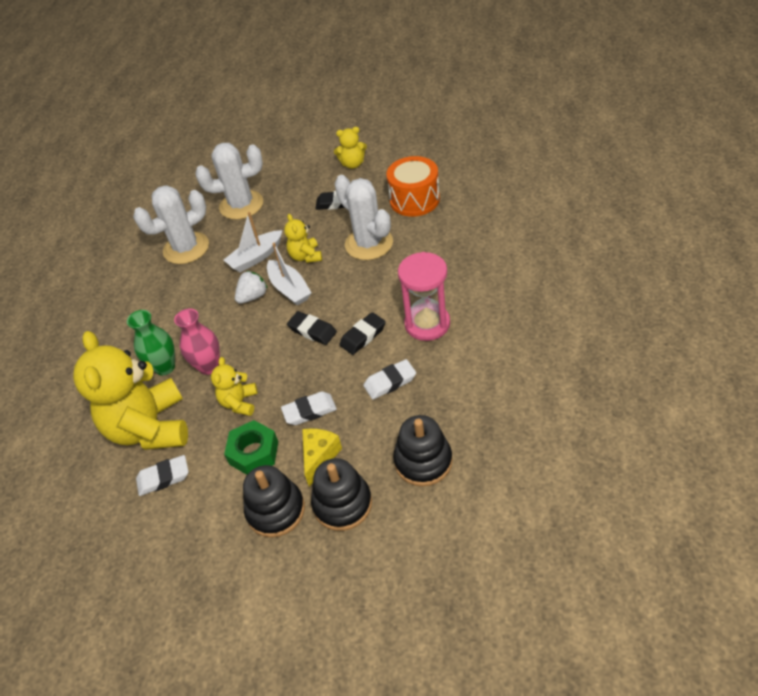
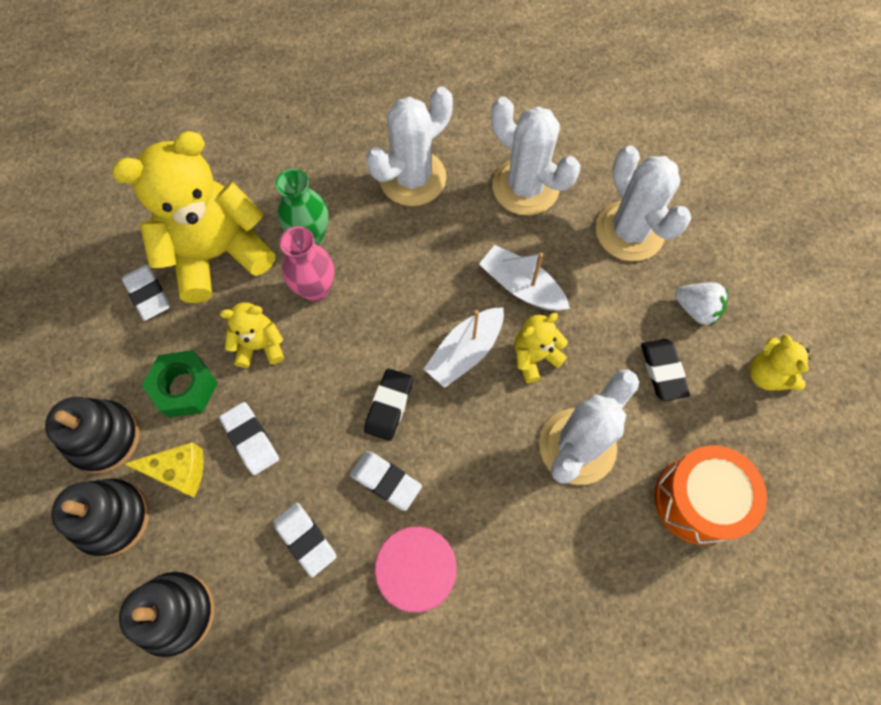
camera: 70 degrees right, 20 degrees up
(148, 305) = (412, 178): none -> white cactus
(253, 296) = (444, 306): white strawberry -> white strawberry (696, 309)
(363, 336) = (386, 481): black eraser -> white eraser

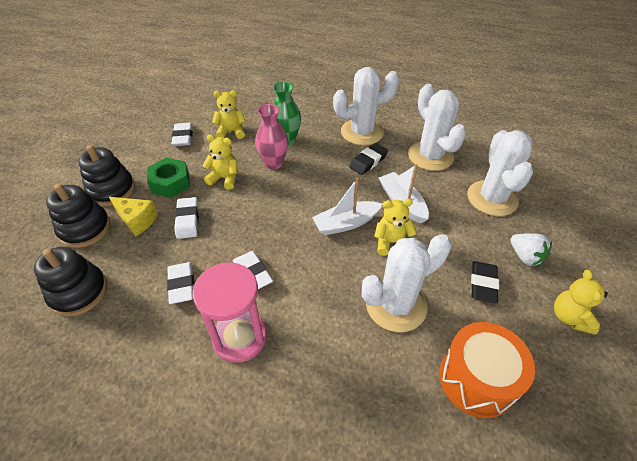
camera: 25 degrees right, 20 degrees down
(217, 253) = (231, 132): yellow teddy bear -> yellow teddy bear, size x0.47
(389, 406) = (280, 234): black eraser -> black eraser (368, 161)

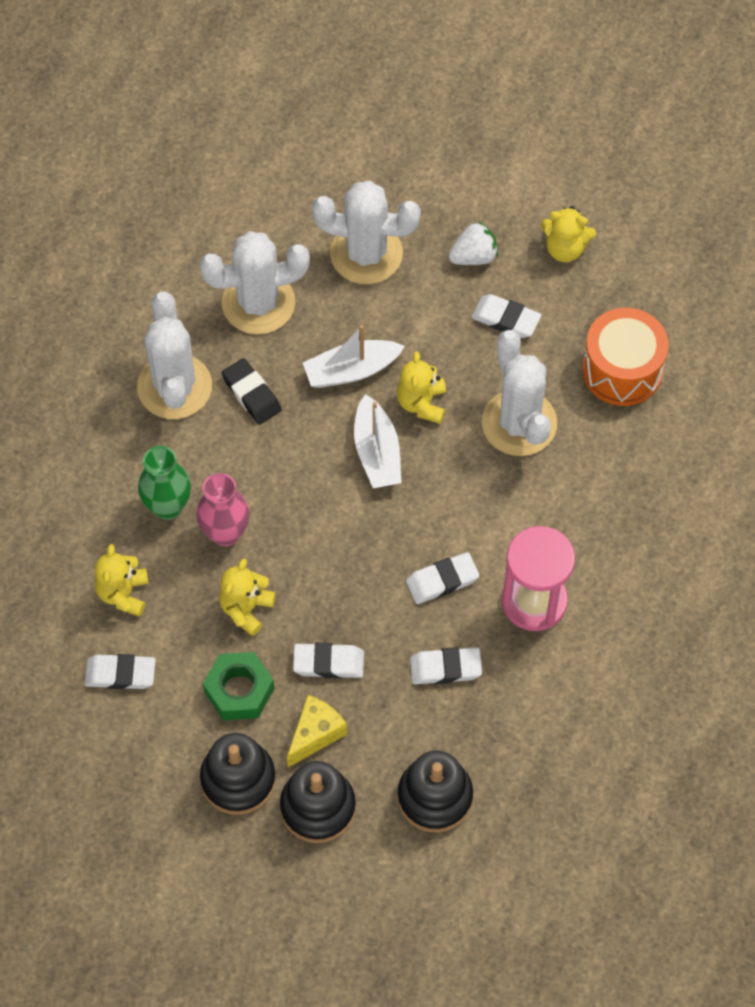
camera: 80 degrees left, 15 degrees up
(483, 284) = (506, 319): black eraser -> white eraser

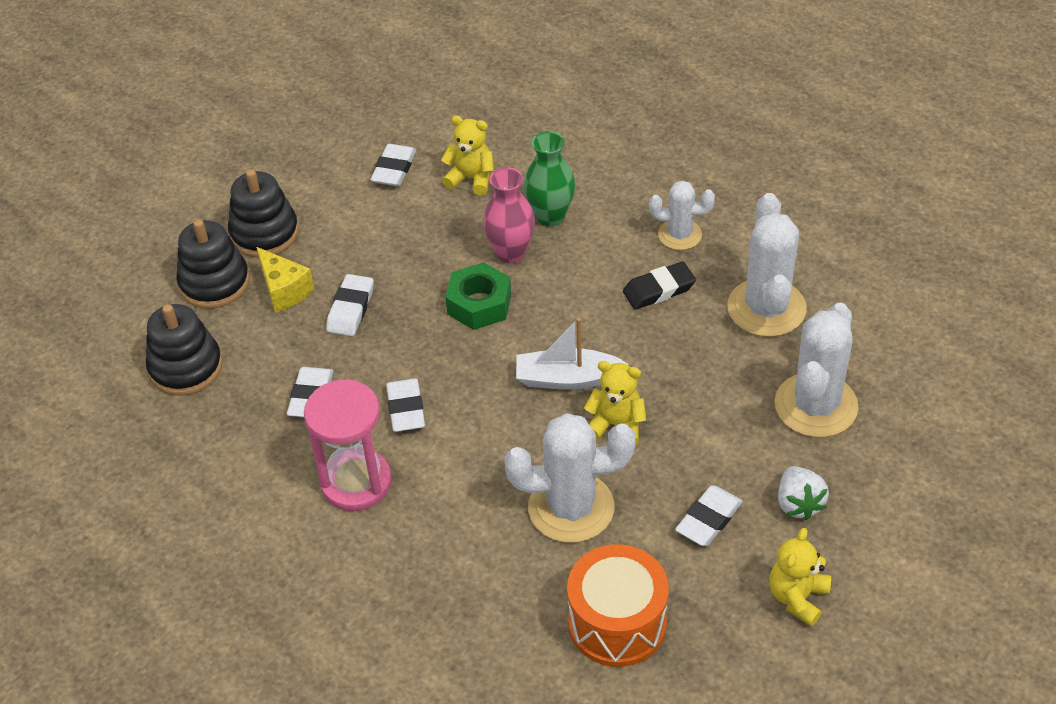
camera: 105 degrees right, 15 degrees down
(174, 387) = (680, 235): white cactus -> white cactus, size x0.58
(239, 690) = (348, 244): green nut -> green nut (479, 304)
(246, 609) = (427, 258): yellow teddy bear -> none
(351, 370) = (670, 372): white boat -> none

